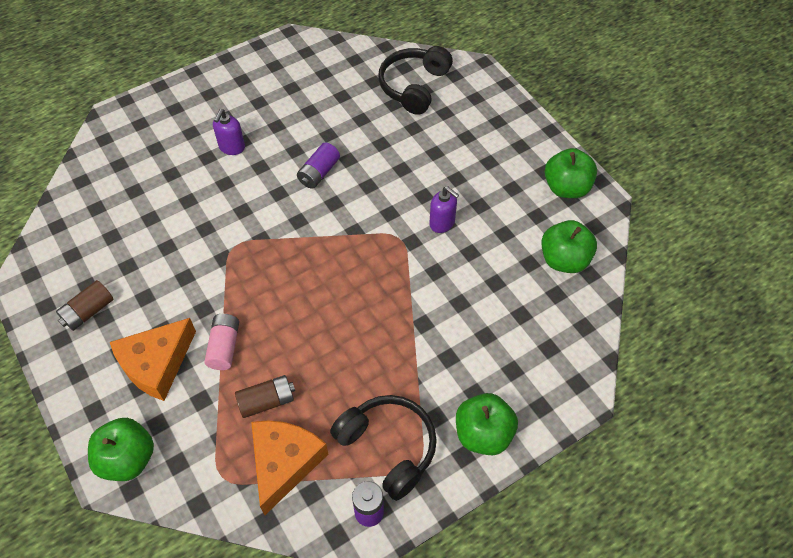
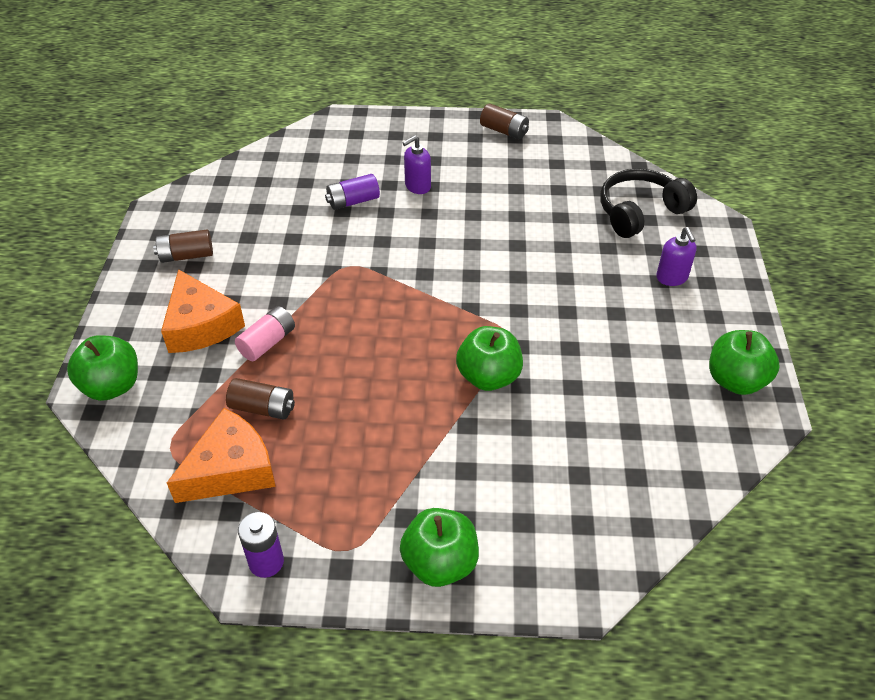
camera: 35 degrees right, 10 degrees down
(156, 364) = (201, 325): orange cheese -> orange cheese turned 105 degrees counterclockwise
(261, 63) = (504, 131): none -> brown battery
(319, 173) = (479, 243): purple battery -> purple battery (353, 201)
(388, 447) = (335, 515): black headphones -> none
(442, 223) = (565, 345): purple soap dispenser -> purple soap dispenser (672, 278)
(564, 260) = (673, 448): green apple -> green apple (488, 377)

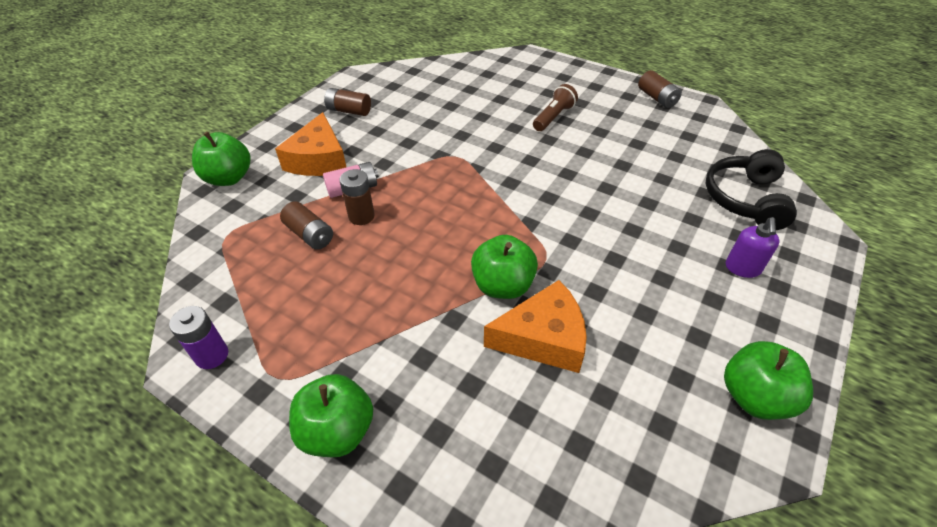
camera: 30 degrees right, 0 degrees up
(231, 469) = (250, 270): orange cheese -> orange cheese (543, 338)
(301, 367) = (361, 216): none -> brown battery
(353, 201) = (495, 112): purple battery -> none
(417, 186) = (553, 117): purple soap dispenser -> brown flashlight
(640, 212) = (745, 199): black headphones -> black headphones turned 75 degrees counterclockwise

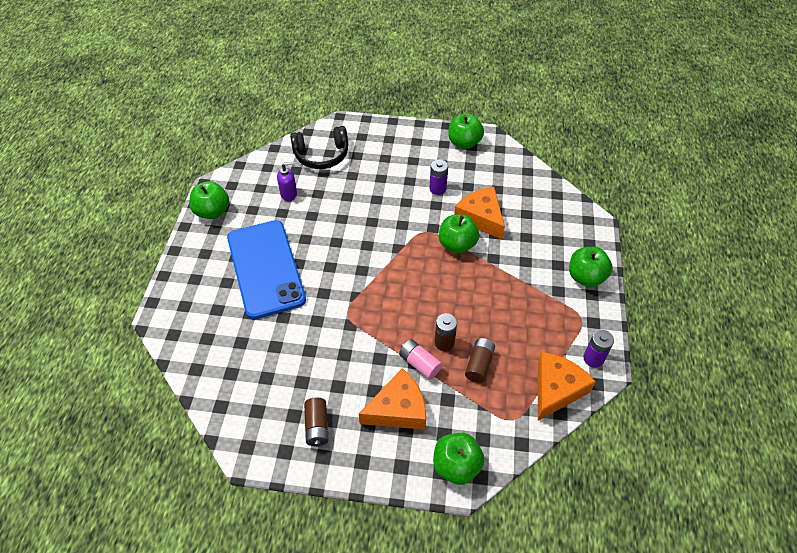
camera: 115 degrees left, 5 degrees up
(216, 291) = (556, 389): none -> orange cheese
(553, 117) = (266, 268): brown flashlight -> blue phone
(632, 306) = (437, 189): none -> purple battery
(657, 98) = (212, 212): brown battery -> green apple
(742, 268) = (383, 152): purple soap dispenser -> purple soap dispenser (289, 194)

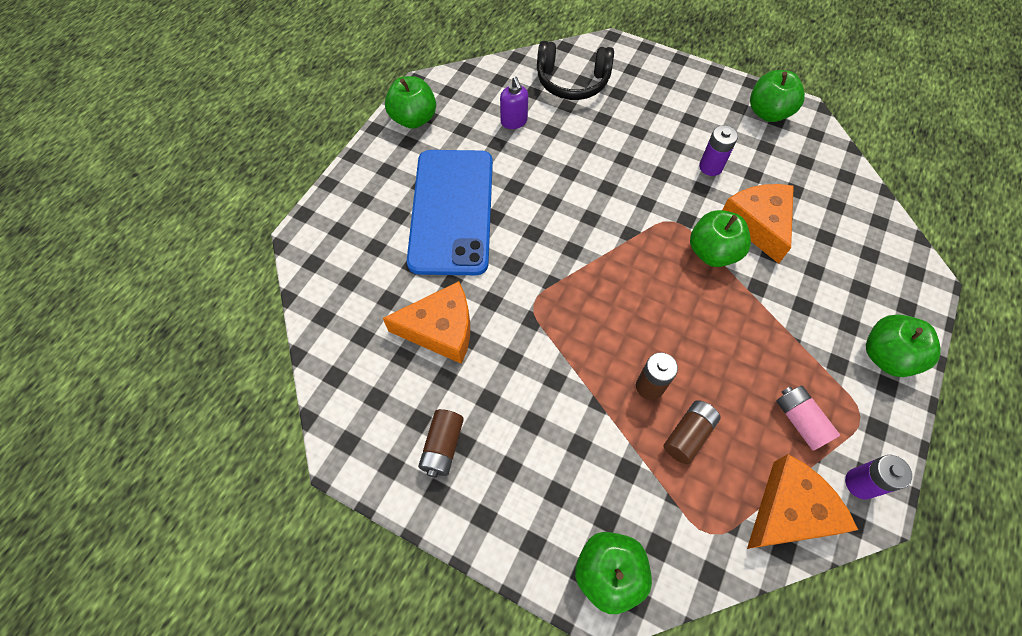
camera: 20 degrees right, 10 degrees up
(289, 194) = (514, 122): purple soap dispenser -> purple soap dispenser turned 60 degrees clockwise
(398, 409) = (556, 460): orange cheese -> orange cheese (441, 329)
(419, 363) = (606, 405): pink battery -> pink battery (800, 421)

